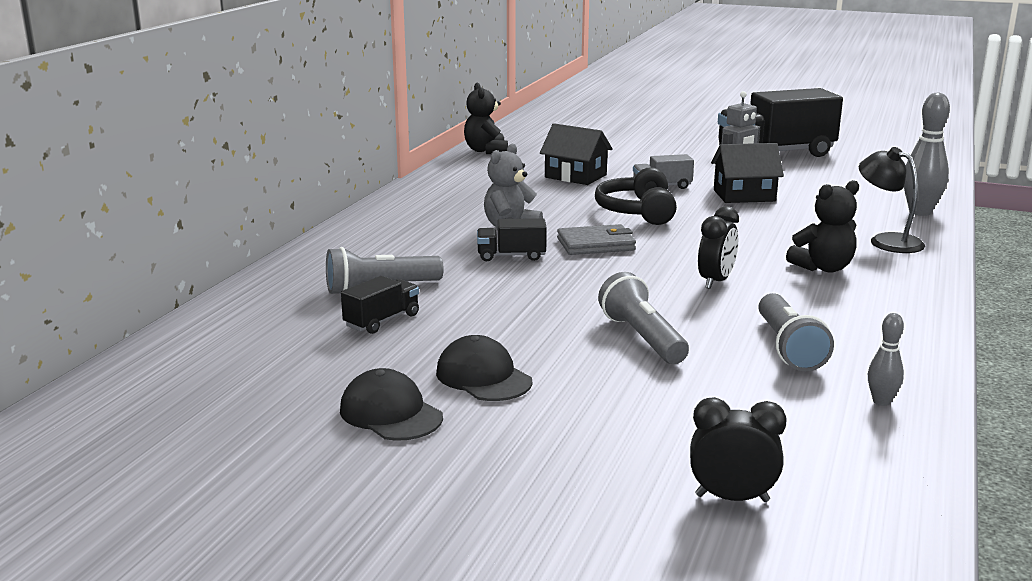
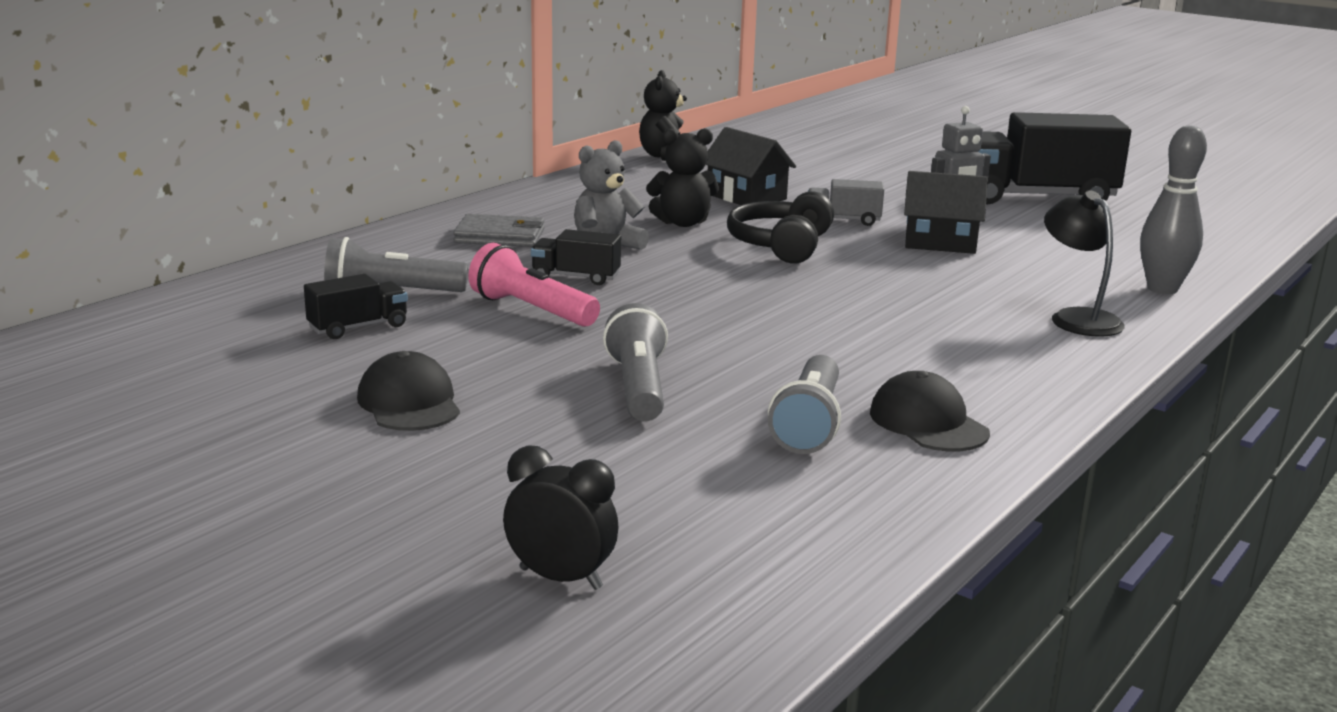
camera: 15 degrees right, 0 degrees up
(390, 413) = (269, 425): black cap -> black cap (928, 423)
(504, 287) = (532, 310): none -> pink flashlight
(596, 244) = (691, 276): grey wallet -> grey wallet (500, 236)
(715, 281) = (796, 337): black clock -> none
(823, 268) = (955, 339): black teddy bear -> black teddy bear (683, 223)
(881, 401) = (863, 503): grey bowling pin -> none

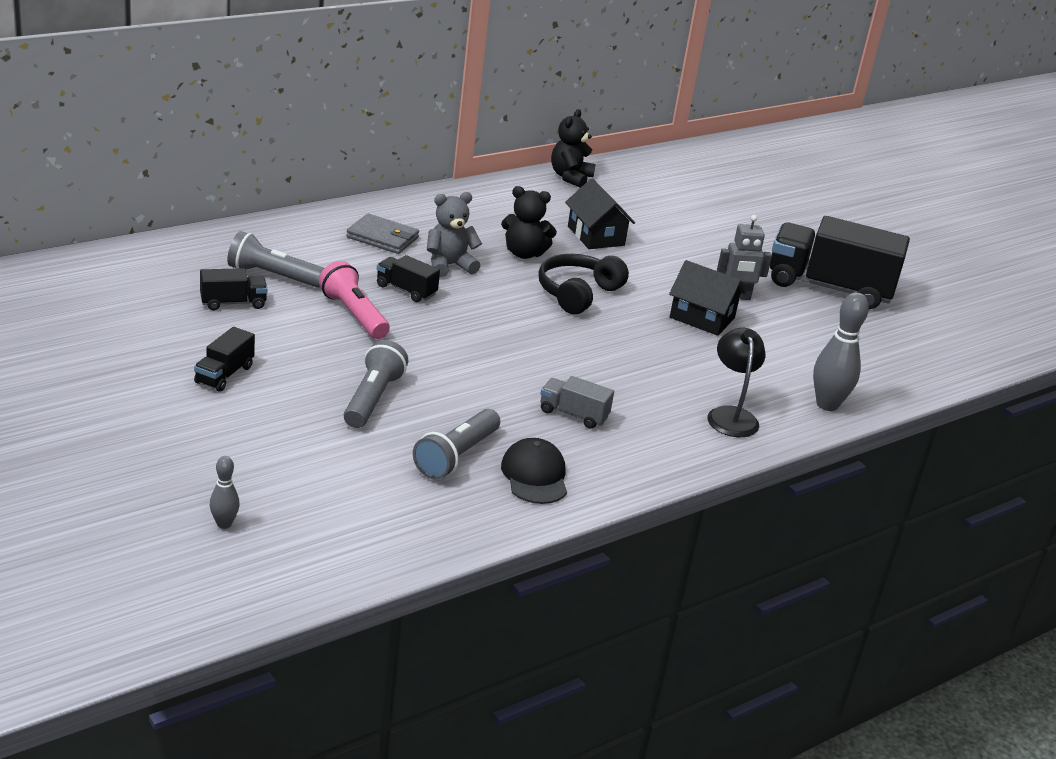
camera: 15 degrees right, 10 degrees up
(409, 403) = (224, 375): black cap -> black truck
(560, 579) = (224, 524): black clock -> grey bowling pin
(843, 220) = (648, 278): grey truck -> grey truck (573, 414)

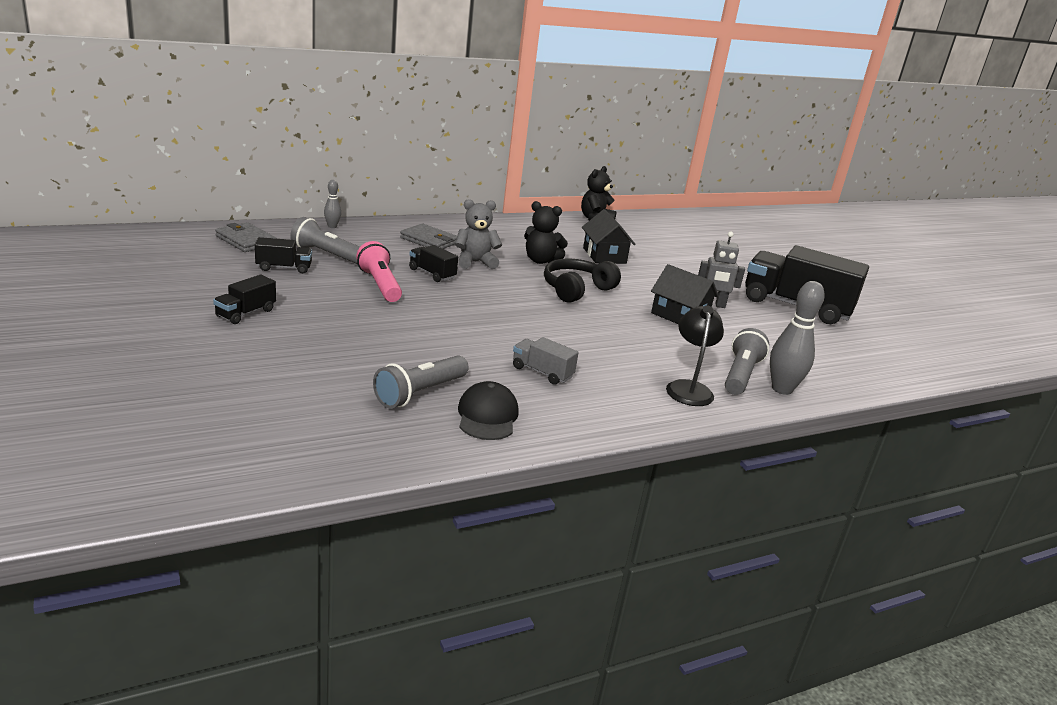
camera: 10 degrees right, 5 degrees down
(167, 265) = (246, 240): none -> grey wallet
(224, 524) = (171, 423): grey bowling pin -> grey bowling pin (332, 226)
(373, 399) = (365, 343): grey flashlight -> grey flashlight (740, 375)

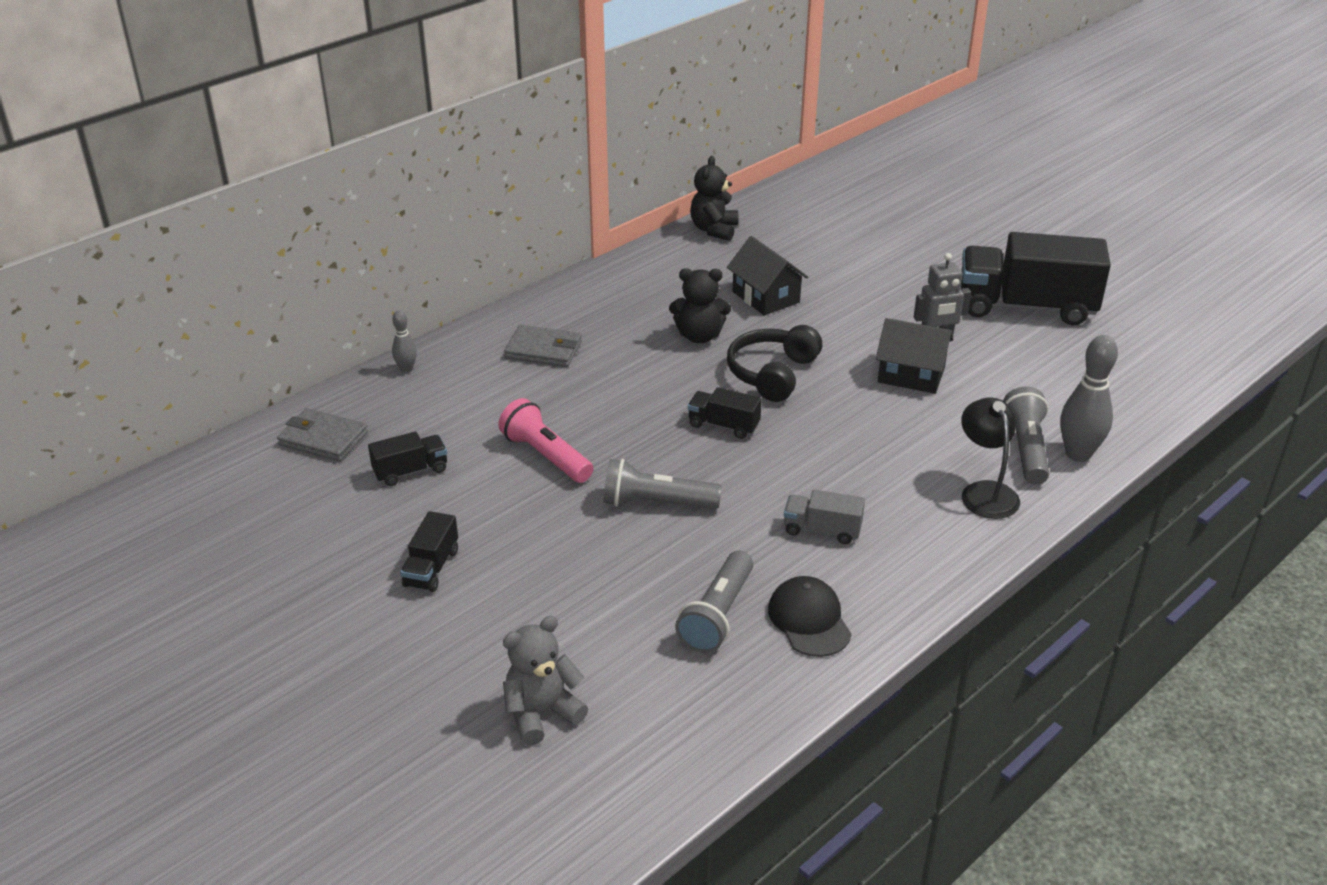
camera: 15 degrees left, 10 degrees up
(327, 255) = (443, 426): grey flashlight -> grey flashlight (656, 503)
(432, 274) = (591, 412): black truck -> black truck (723, 425)
(475, 262) = (626, 369): grey teddy bear -> grey teddy bear (542, 713)

